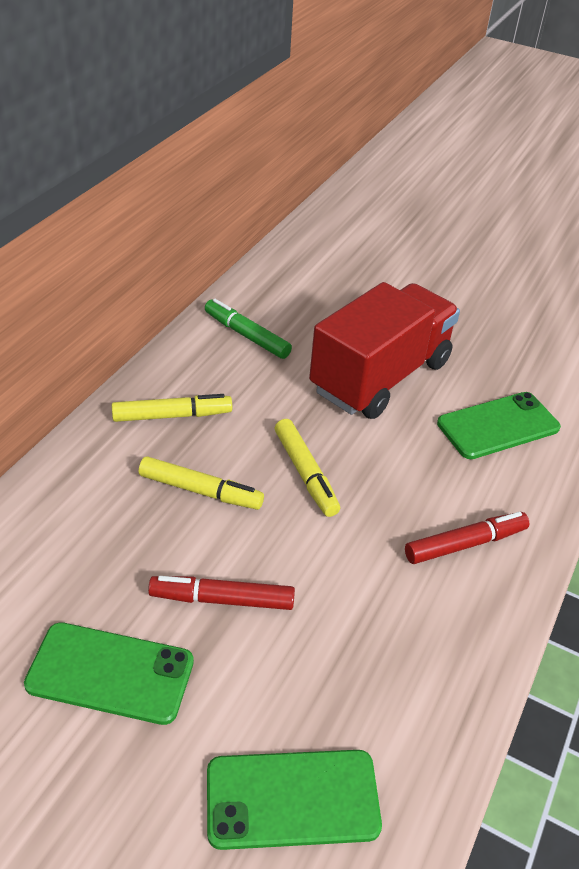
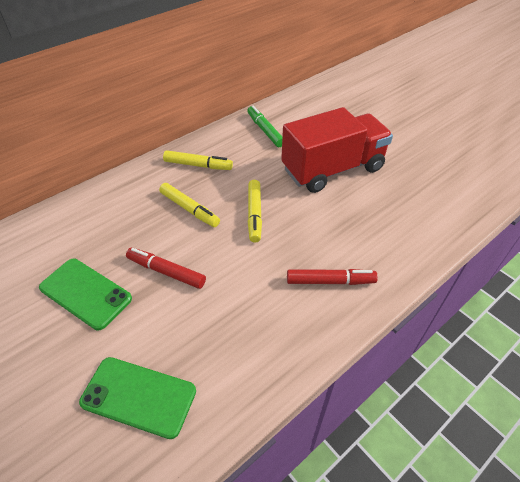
camera: 25 degrees right, 5 degrees up
(498, 426) = (394, 215): green phone -> none

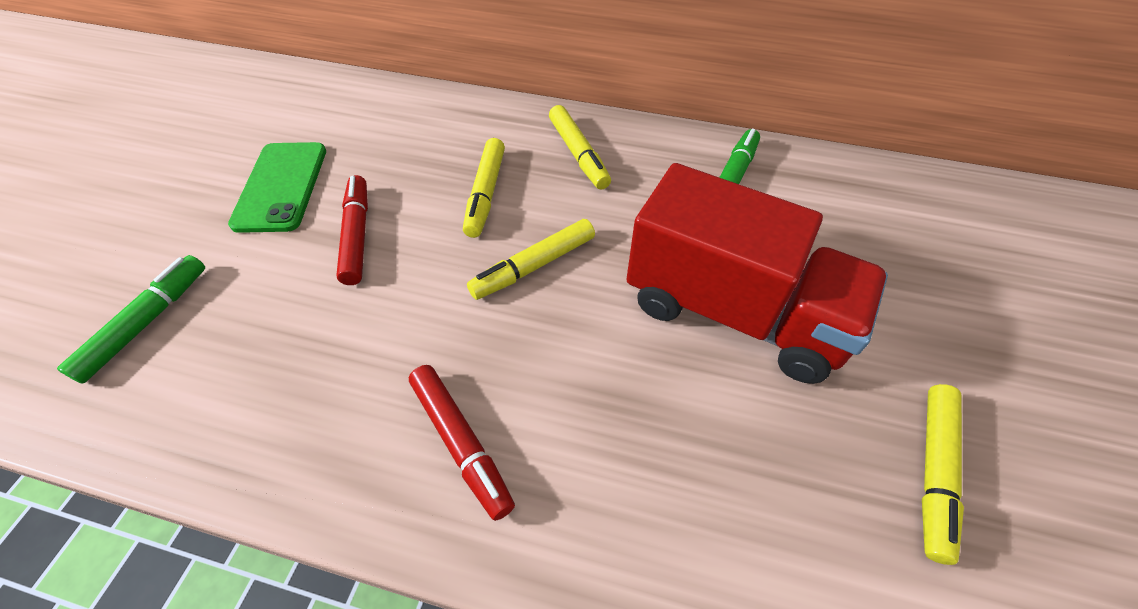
camera: 55 degrees right, 5 degrees up
(139, 396) = (146, 323): green phone -> green marker
(430, 163) = (933, 472): none -> yellow marker

